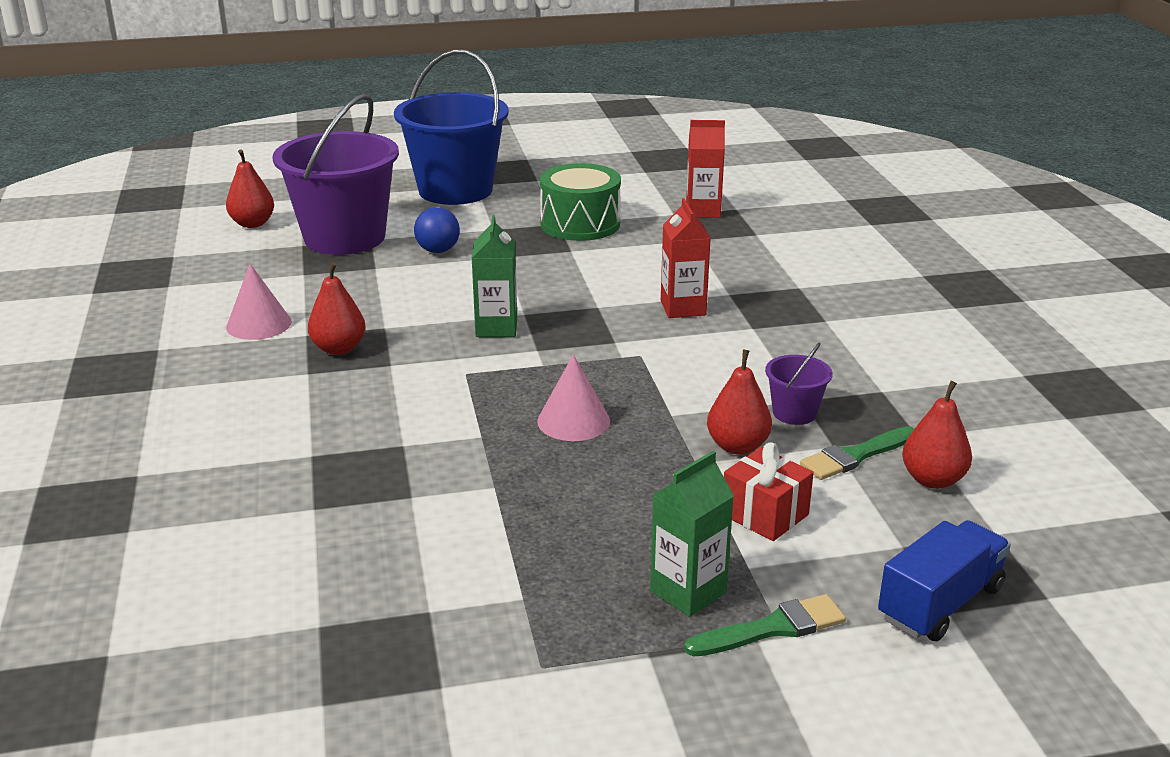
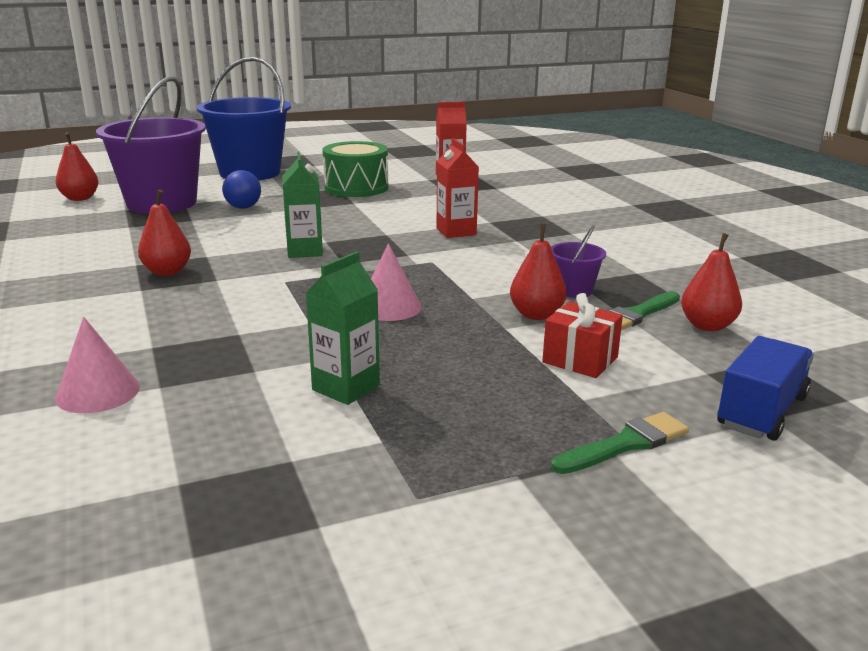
camera: 10 degrees left, 5 degrees down
(258, 324) = (91, 260): pink cone -> pink cone (98, 392)
(688, 592) = (536, 422): green carton -> green carton (346, 388)

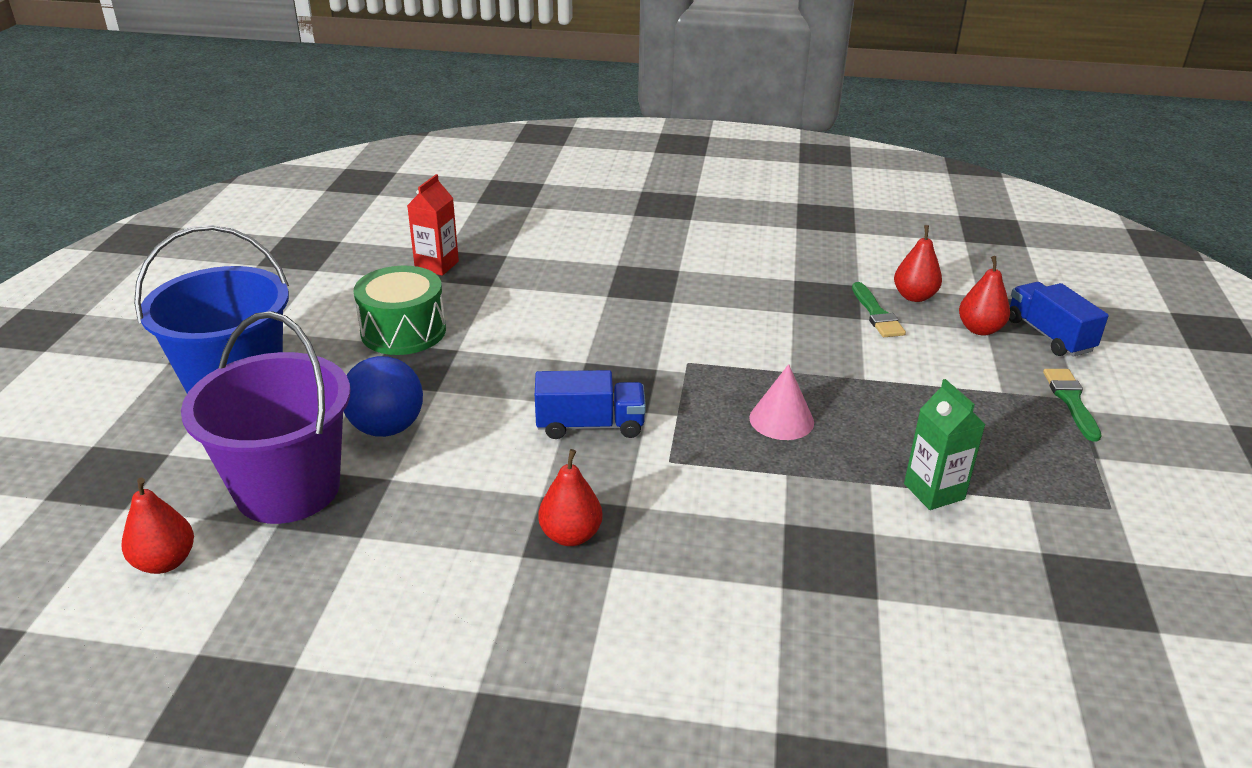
camera: 60 degrees left, 10 degrees up
(98, 392) = (870, 641): pink cone -> none
(243, 207) = (386, 428): blue ball -> blue ball, size x1.52
(304, 251) = (590, 425): green carton -> blue truck
(456, 231) = (618, 322): red carton -> none
(536, 315) = (848, 355): red pear -> red pear (979, 329)
(574, 290) = (810, 320): purple bucket -> none
(580, 360) = (941, 368): red gift -> none

